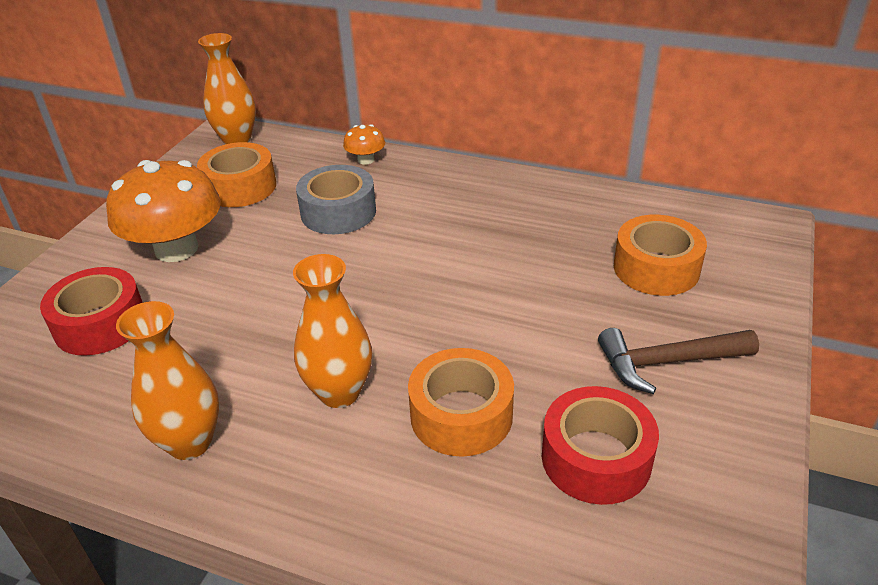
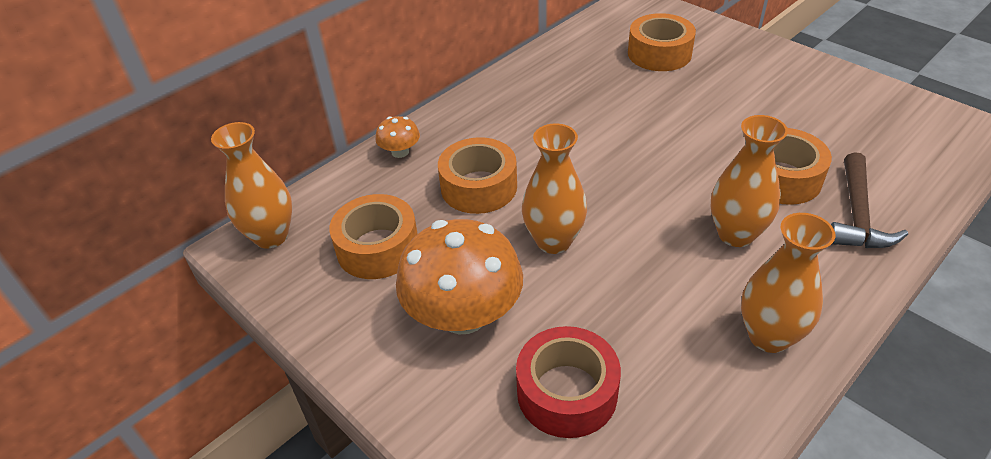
camera: 65 degrees left, 5 degrees up
(281, 272) = (553, 241): none -> orange vase
(338, 212) = (479, 187): grey tape -> orange tape
(596, 458) = (836, 132): red tape -> none
(667, 362) = (758, 79): brown hammer -> brown hammer (857, 215)

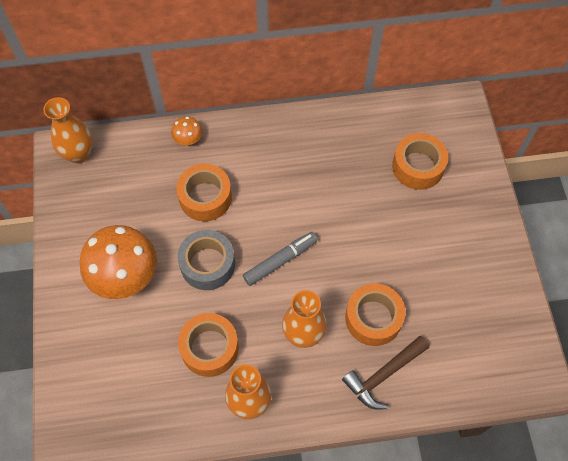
camera: 35 degrees right, 20 degrees up
(378, 248) = (121, 201): orange tape -> orange tape (209, 348)
(553, 241) = (207, 264): orange vase -> grey tape
(567, 392) = (130, 354): red tape -> none
(628, 190) = (280, 261): none -> grey marker

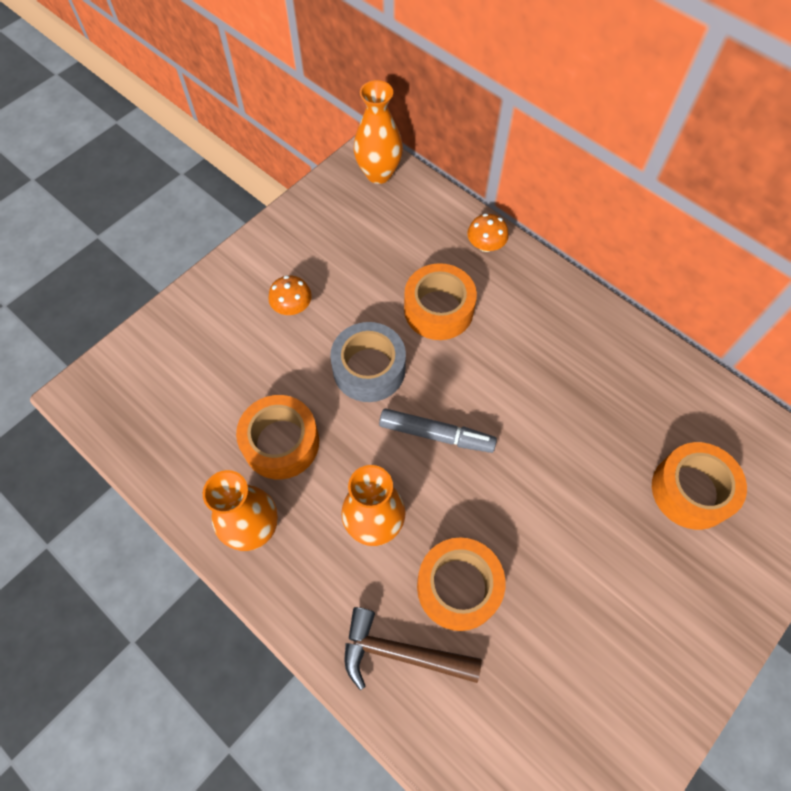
camera: 50 degrees right, 0 degrees up
(124, 275) = (292, 307): orange mushroom -> orange mushroom, size x0.45

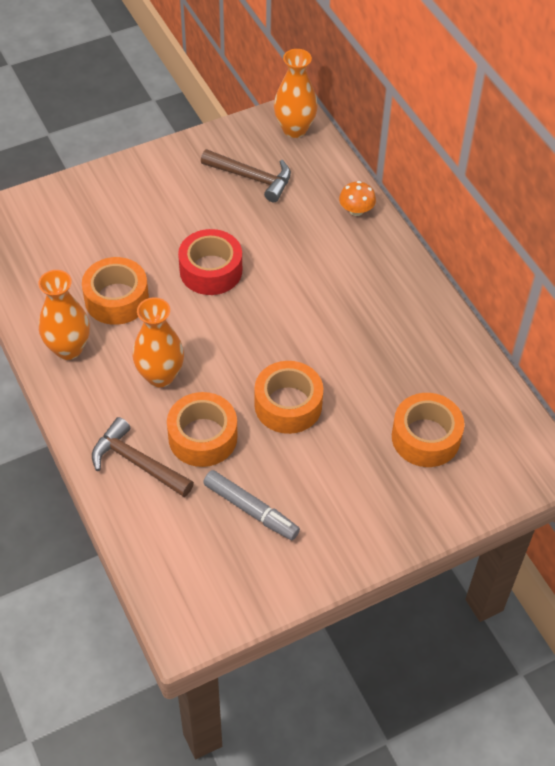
camera: 20 degrees right, 10 degrees down
(292, 307) = (172, 207): orange mushroom -> none
(361, 243) = (252, 178): none -> brown hammer
(369, 369) = (211, 270): grey tape -> red tape
(436, 435) = (240, 332): grey marker -> grey marker (251, 510)
(438, 309) = (290, 246): orange tape -> orange tape (288, 405)

